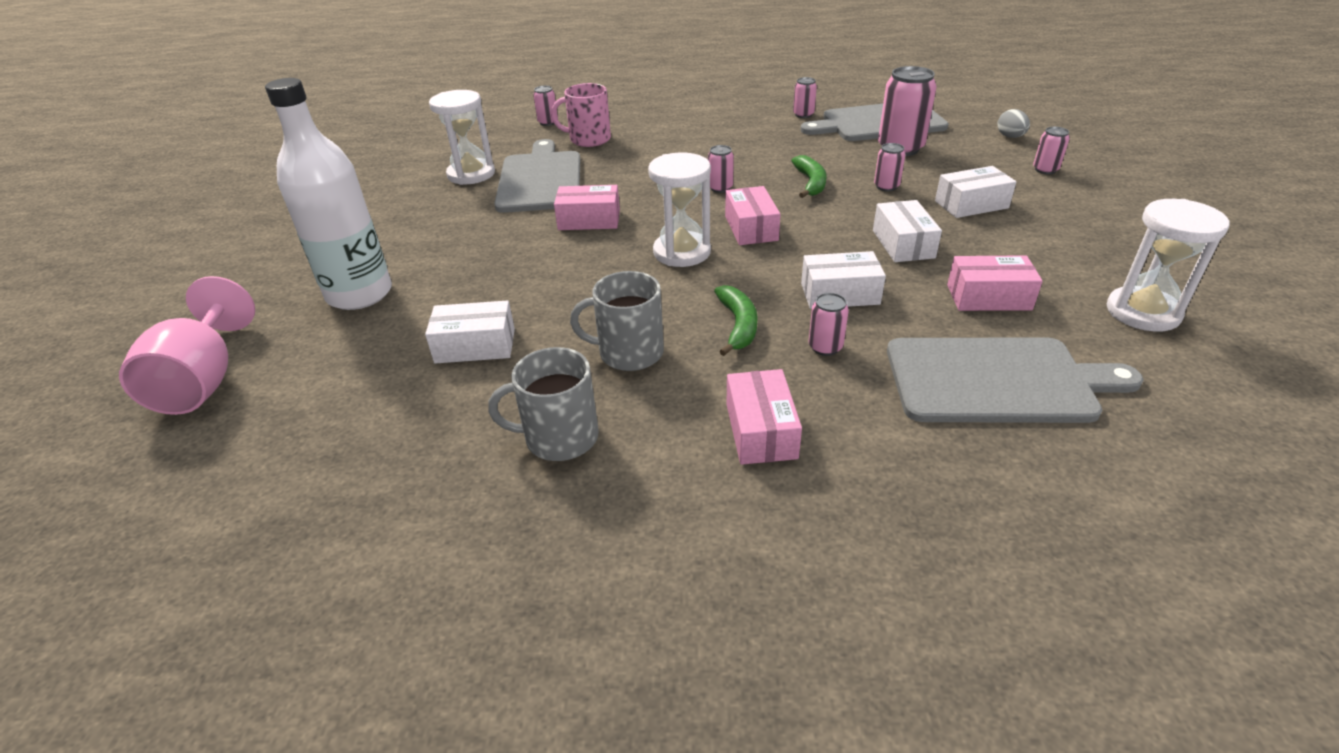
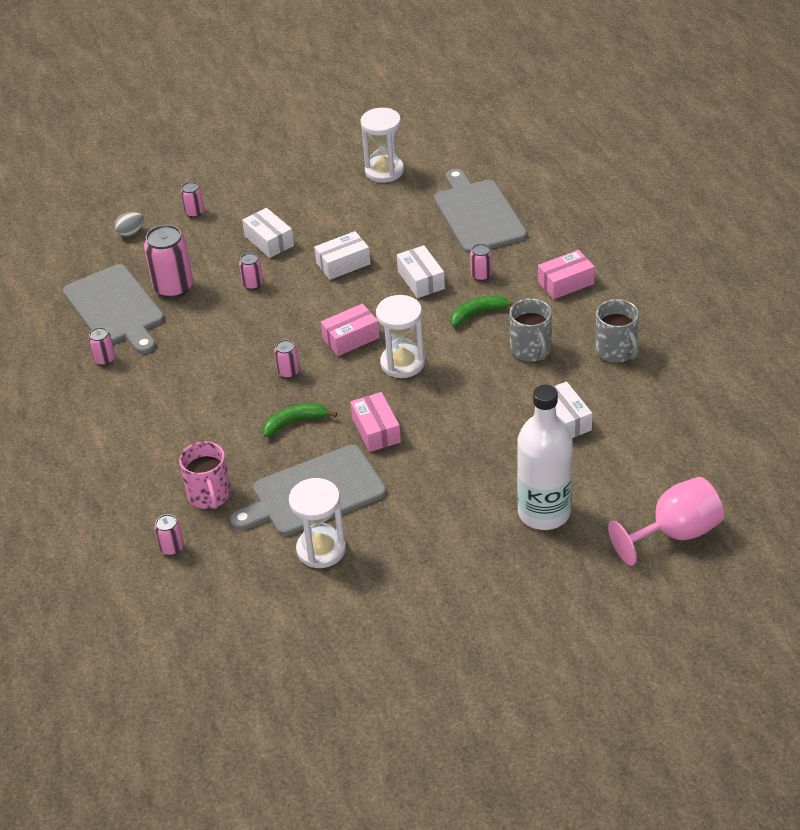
camera: 110 degrees left, 5 degrees up
(810, 183) = (260, 324): green banana -> green banana (295, 422)
(988, 297) = (395, 223): pink box -> none

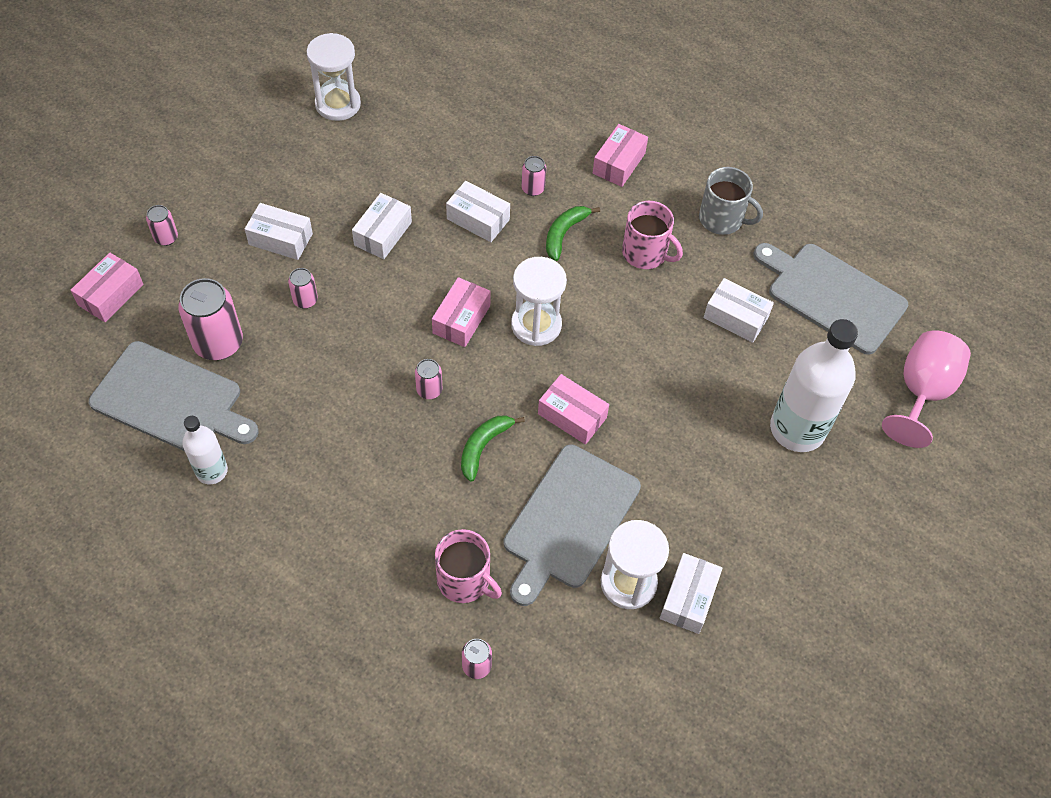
camera: 40 degrees left, 15 degrees up
(105, 359) = (212, 471): pink can -> white bottle
(131, 233) = (111, 295): grey egg -> pink box
(356, 579) = (688, 598): none -> white box
(478, 214) = (474, 118): grey cutting board -> grey cutting board (832, 295)
(531, 350) = (645, 253): grey mug -> pink mug

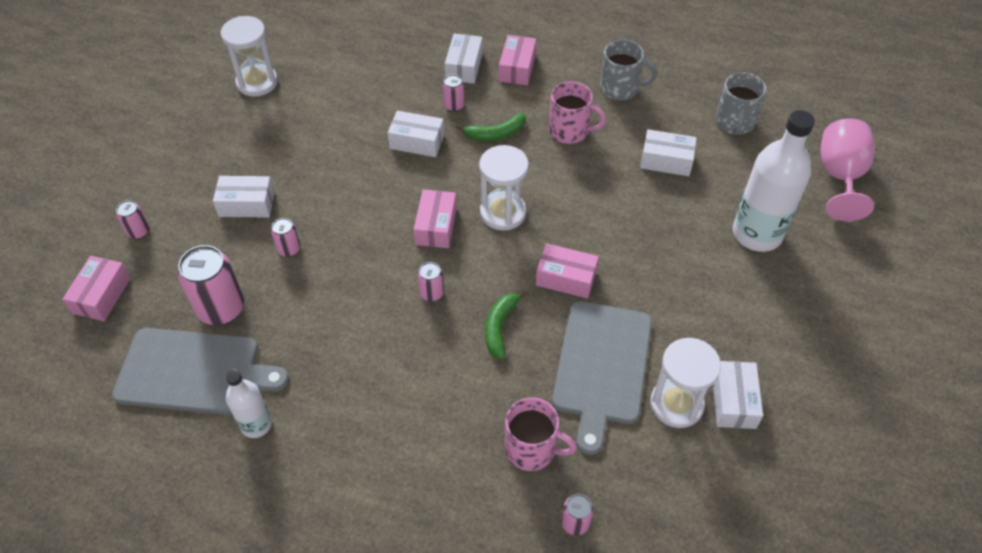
camera: 15 degrees left, 5 degrees down
(383, 234) = (338, 175): white box -> white box (464, 66)
(564, 234) = (495, 134): green banana -> green banana turned 120 degrees counterclockwise
(832, 295) = (734, 122): grey cutting board -> grey mug

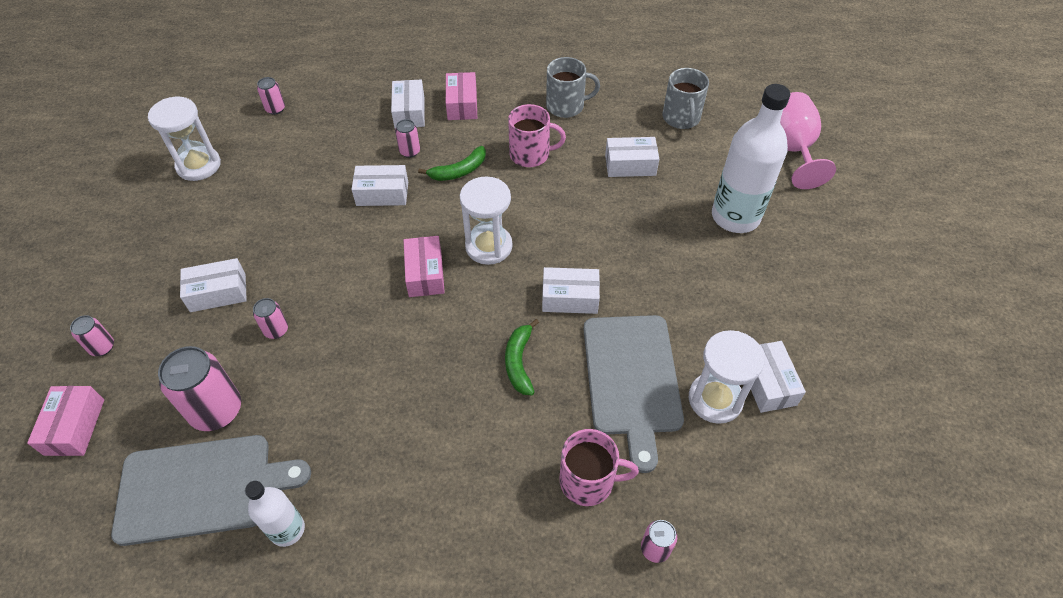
camera: 15 degrees left, 0 degrees up
(432, 293) = (439, 343): pink can -> pink can (275, 109)
(566, 278) = (570, 298): pink box -> white box

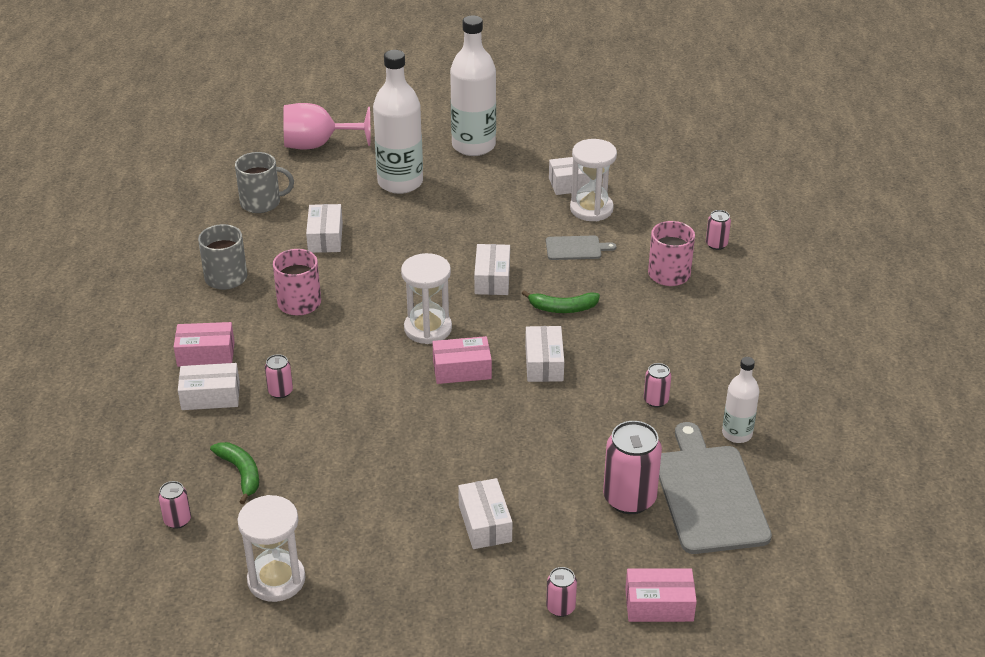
camera: 90 degrees left, 15 degrees down
(276, 330) = (533, 469): pink can -> pink can (656, 400)
(382, 193) = (346, 408): white box -> white box (544, 363)
(459, 171) = (318, 352): green banana -> green banana (241, 473)
(631, 379) = (576, 248): grey cutting board -> grey cutting board, size x0.49
(826, 280) = (473, 146): none -> white bottle

